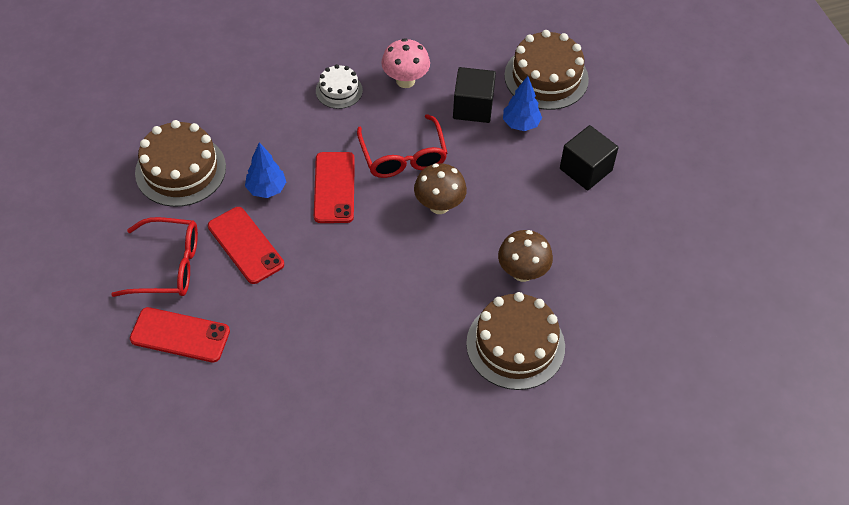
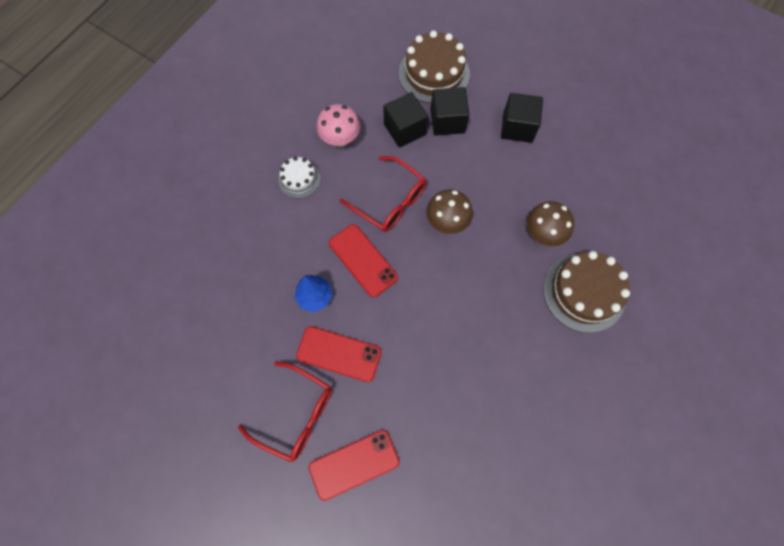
camera: 35 degrees left, 15 degrees up
(168, 266) = (296, 414): red glasses -> red glasses turned 60 degrees clockwise
(180, 170) = (235, 327): brown cake -> none
(520, 124) = (447, 121): blue tree -> black cube

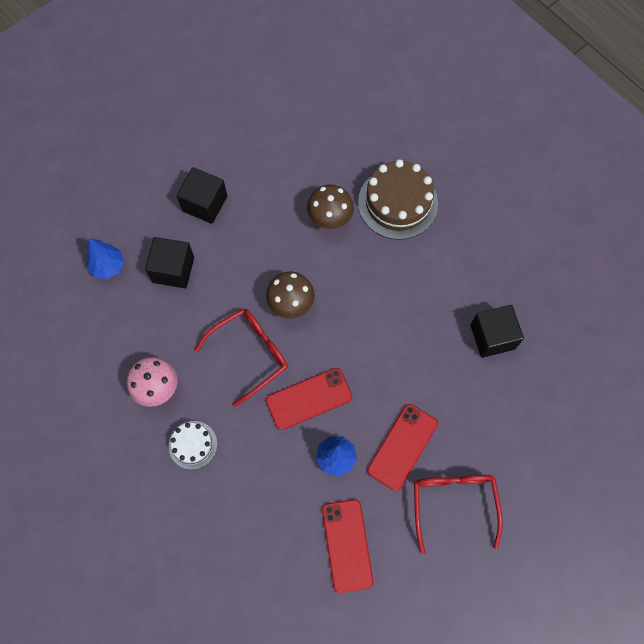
camera: 75 degrees left, 0 degrees up
(296, 414) = (453, 503): red glasses -> red glasses turned 45 degrees counterclockwise
(354, 464) = (512, 457): red phone -> red phone (347, 545)
(405, 129) = (168, 316): black cube -> black cube (492, 337)
(434, 73) = (108, 266): brown cake -> blue tree

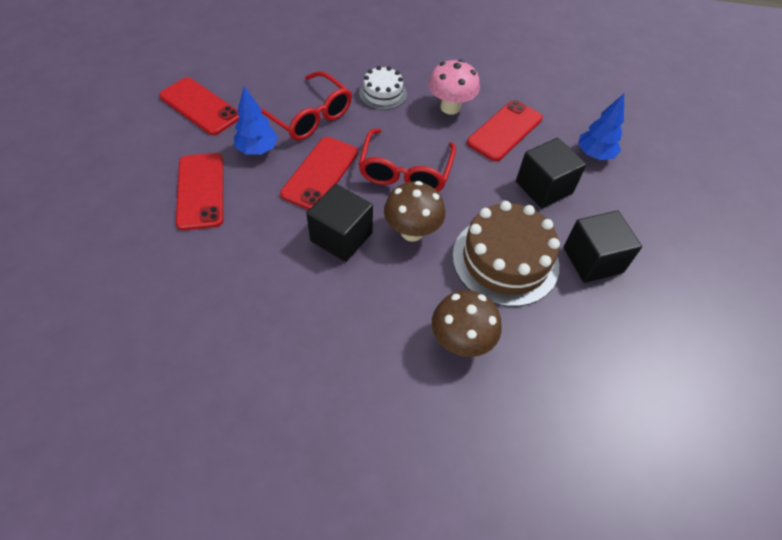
camera: 135 degrees right, 15 degrees down
(143, 334) = (504, 130): none -> red phone
(398, 203) = (404, 425): brown cake -> brown cake (505, 260)
(453, 503) = (119, 180): red glasses -> red glasses (308, 116)
(492, 337) = (166, 348): black cube -> black cube (341, 237)

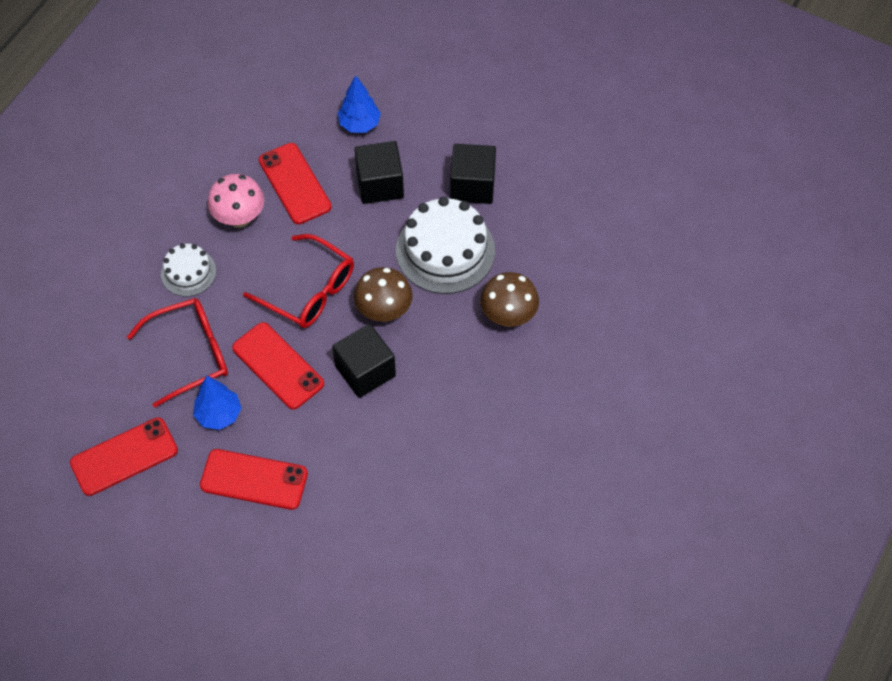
camera: 65 degrees left, 5 degrees up
(505, 260) = (445, 251): brown cake -> white cake

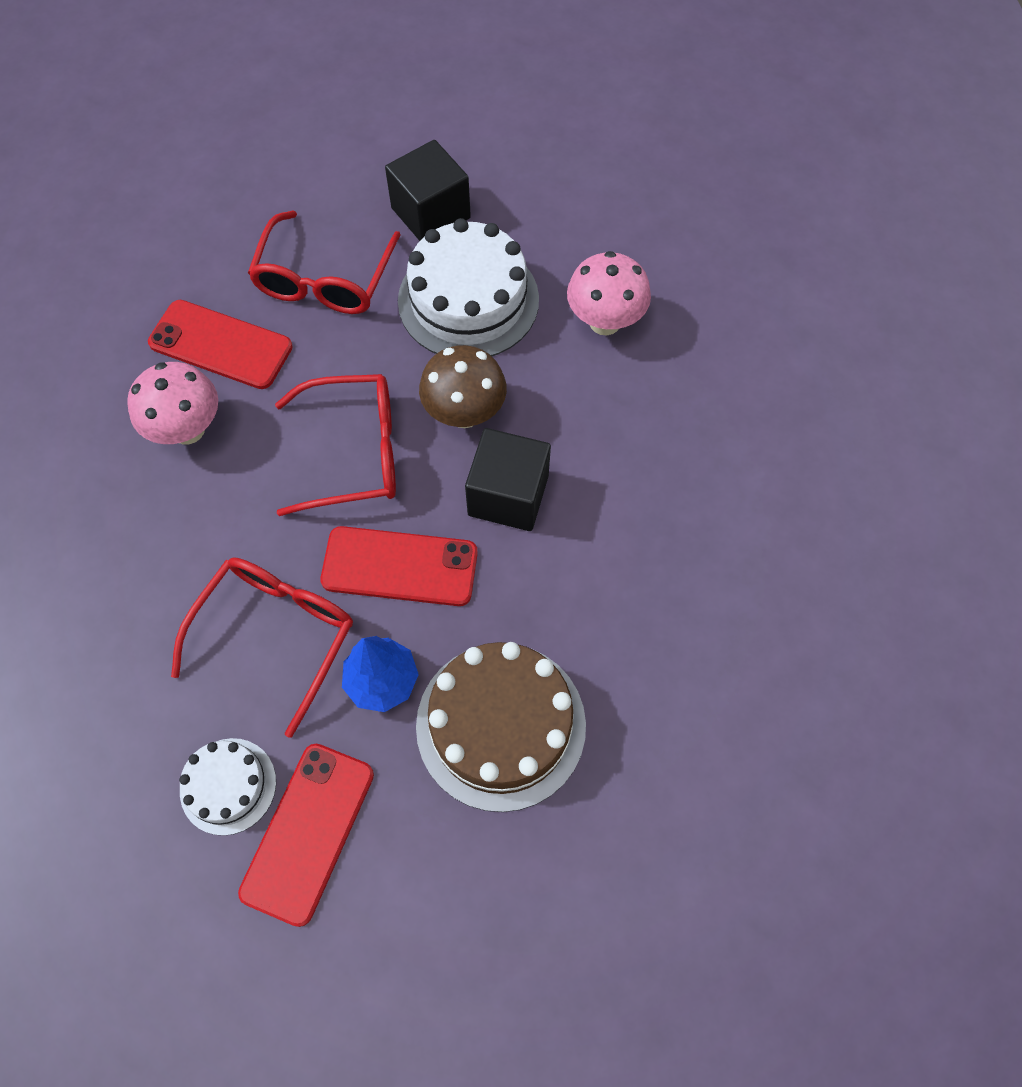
camera: 40 degrees left, 5 degrees up
(188, 272) = (181, 538): white cake -> white cake (228, 786)
(254, 479) = (501, 725): red phone -> brown cake
(359, 124) = (237, 231): blue tree -> none
(380, 184) = (324, 279): black cube -> red glasses
(508, 316) = (605, 321): brown mushroom -> pink mushroom

